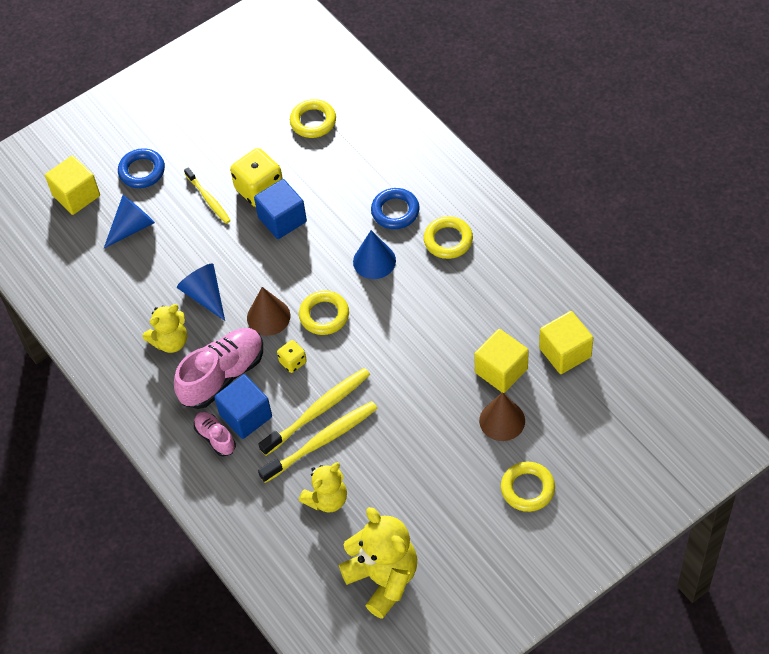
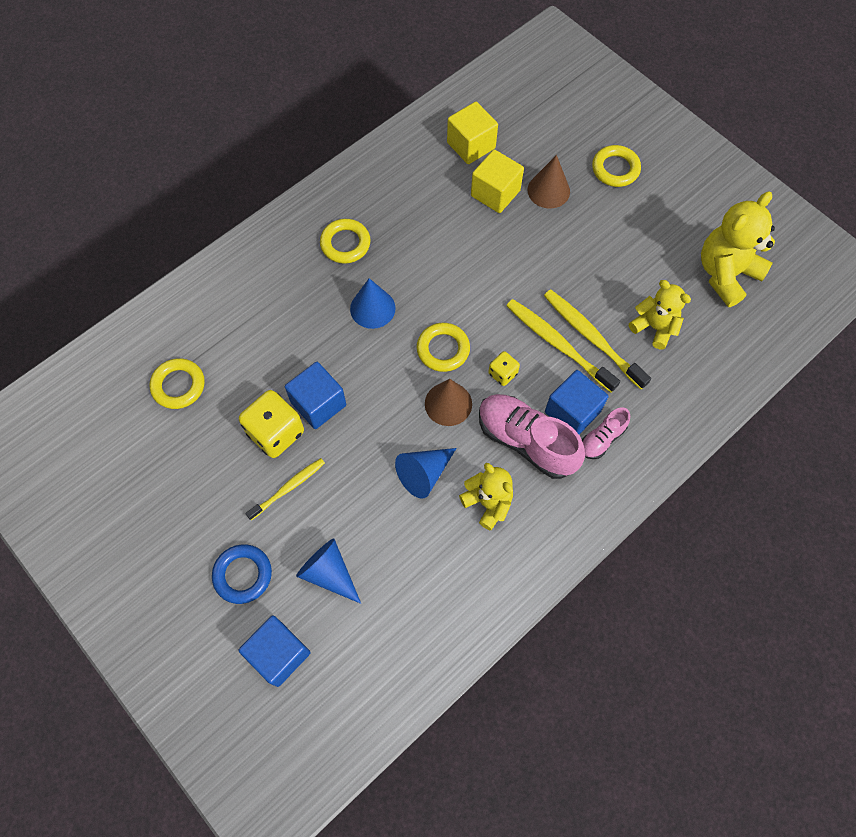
camera: 100 degrees left, 10 degrees up
(76, 195) = (279, 654): yellow cube -> blue cube
(395, 211) = (308, 293): blue ring -> none

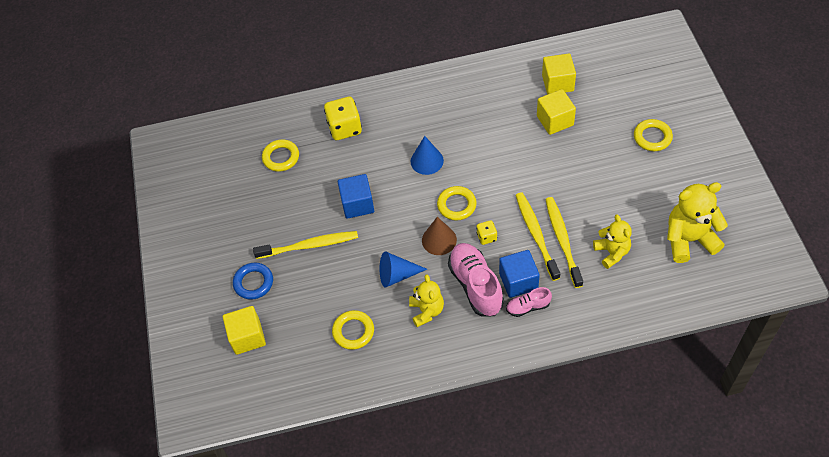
camera: 35 degrees right, 10 degrees down
(276, 432) = (321, 210): yellow dice -> yellow dice (345, 128)
(279, 654) = (247, 337): blue cube -> yellow cube
(288, 488) = (309, 245): yellow toothbrush -> yellow toothbrush, size x1.61
(329, 573) = (304, 306): blue cone -> none
(345, 244) = (434, 114): yellow ring -> yellow ring (353, 331)
(548, 190) = (594, 133): brown cone -> none

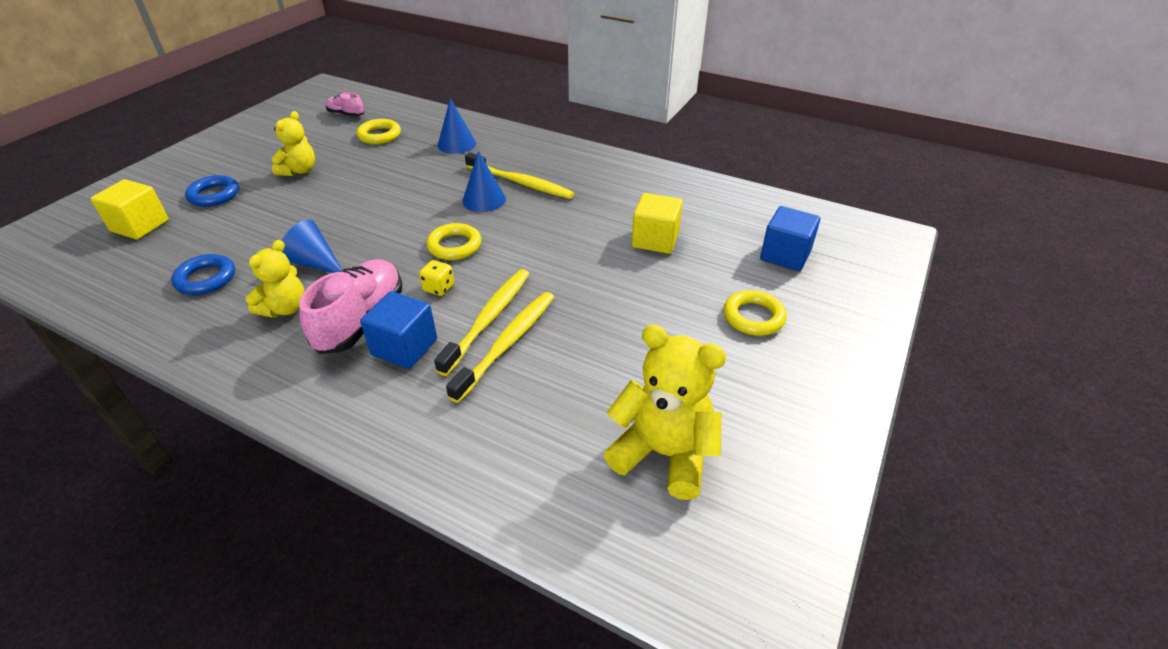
camera: 35 degrees right, 15 degrees down
(309, 245) = (294, 198): yellow toothbrush -> yellow toothbrush (521, 183)
(345, 128) = (456, 144): yellow dice -> blue cone
(353, 331) = (206, 279): yellow ring -> blue ring
(357, 204) = (377, 194): blue cube -> blue cube (785, 255)
(439, 240) = (394, 261): brown cone -> none
(528, 307) = (374, 378): pink shoe -> pink shoe (346, 114)
(557, 83) = (701, 214): yellow cube -> none
(612, 252) = (544, 395): yellow teddy bear -> yellow teddy bear (299, 171)

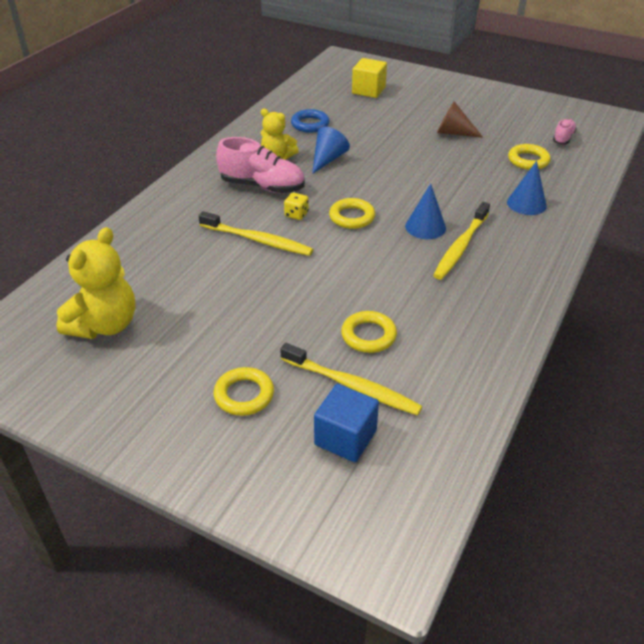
camera: 90 degrees right, 0 degrees up
(214, 195) = (411, 107): blue ring -> none
(299, 171) = (454, 133): yellow teddy bear -> brown cone
(404, 347) = (232, 207): blue cube -> none
(508, 343) = (229, 250): yellow toothbrush -> yellow toothbrush (352, 386)
(655, 240) = (368, 335): yellow cube -> yellow ring

